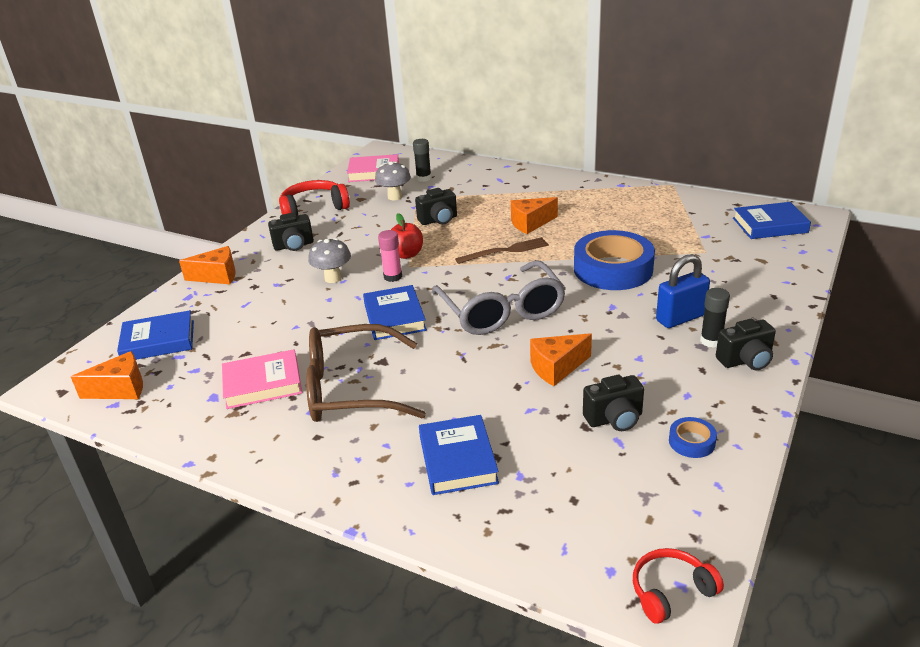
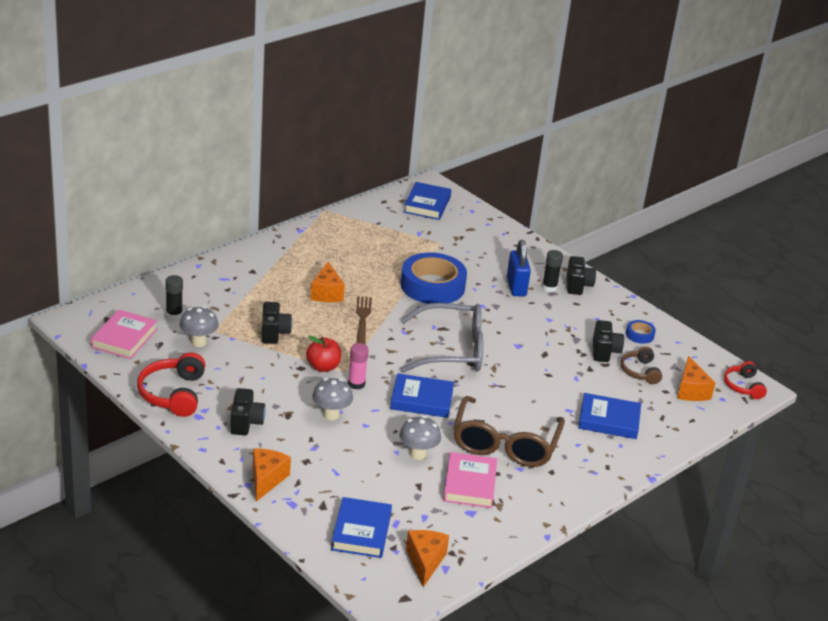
camera: 75 degrees left, 0 degrees up
(298, 339) = (418, 454): none -> grey mushroom
(556, 368) = (539, 353): orange cheese -> orange cheese (691, 390)
(599, 463) = (640, 371): none -> brown headphones

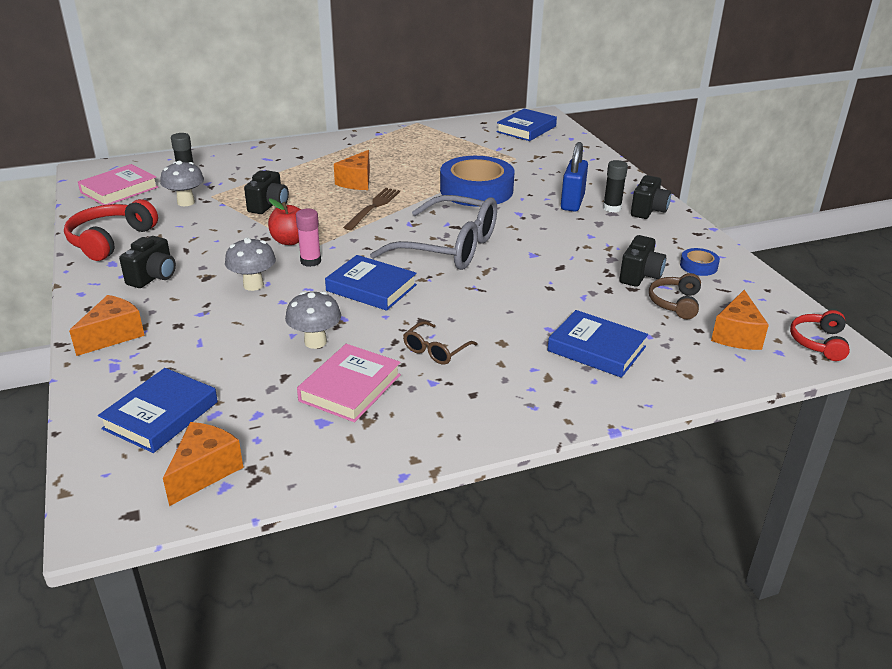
camera: 25 degrees right, 0 degrees up
(505, 443) = (436, 350): brown glasses -> brown glasses, size x0.44

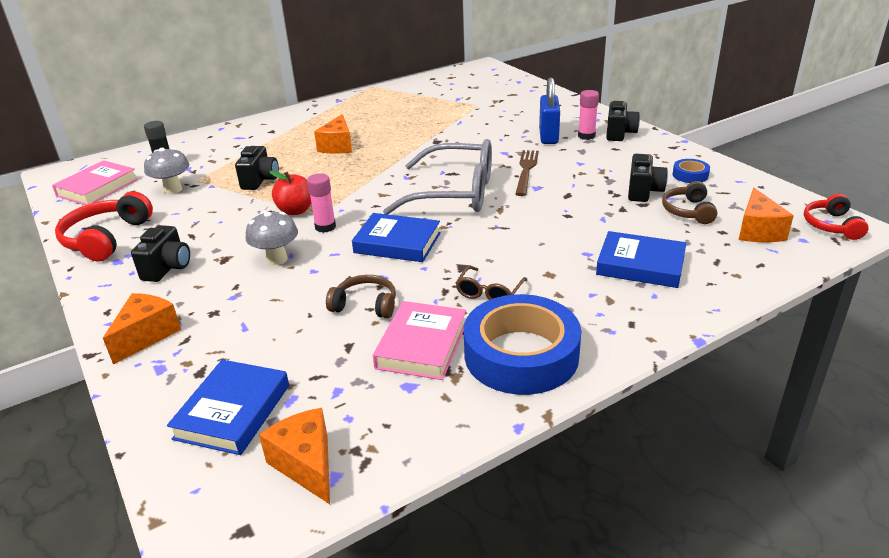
camera: 10 degrees left, 0 degrees up
(204, 472) = (306, 464): orange cheese -> orange cheese turned 45 degrees counterclockwise
(315, 342) = (365, 305): grey mushroom -> brown headphones
(373, 207) = (364, 167): brown fork -> brown fork (526, 171)
(476, 190) = (455, 138): blue tape -> blue tape (521, 355)
(526, 129) = (474, 79): blue book -> none
(612, 208) = (586, 136): black glue stick -> pink glue stick

